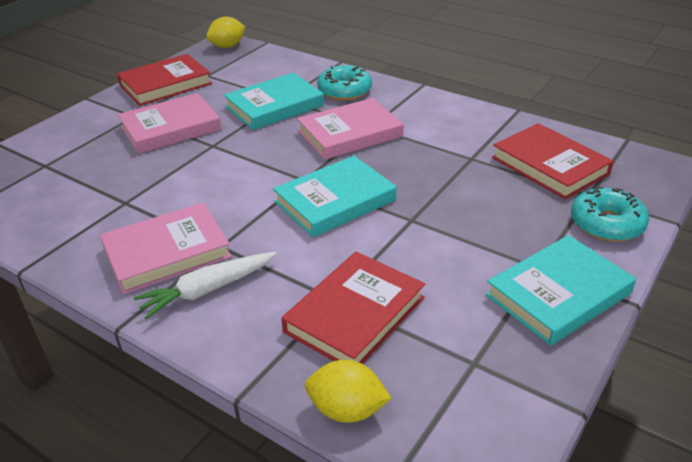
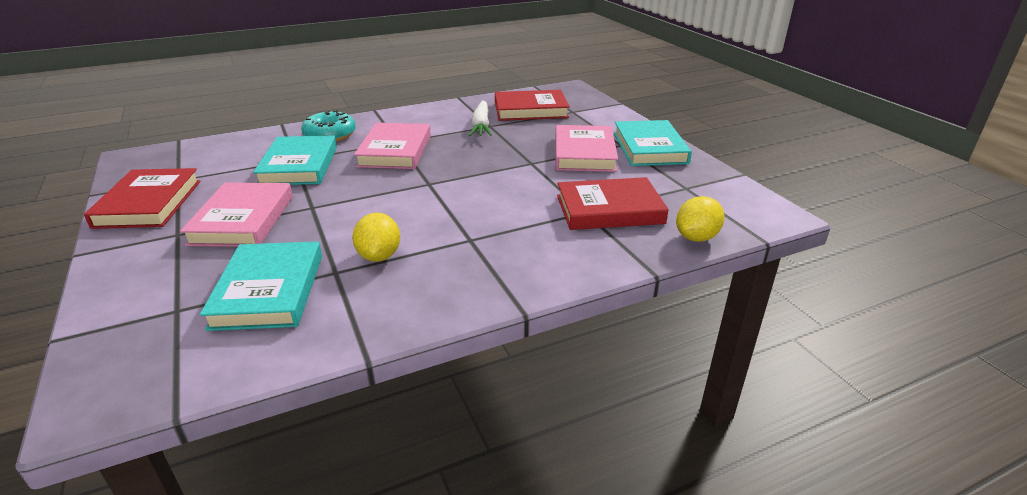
camera: 60 degrees left, 5 degrees down
(167, 252) = (447, 266): pink book -> pink book (584, 153)
(208, 290) = (521, 258): white carrot -> white carrot (481, 125)
(227, 46) = (143, 157): yellow lemon -> yellow lemon (379, 256)
(335, 201) = (474, 180): turquoise book -> turquoise book (268, 291)
(355, 314) = (609, 209): red book -> red book turned 75 degrees counterclockwise
(606, 224) = (603, 117): turquoise donut -> none

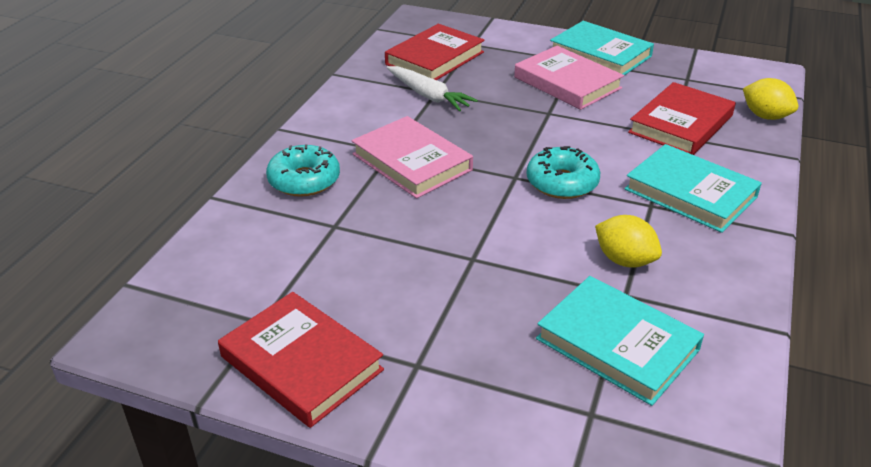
camera: 45 degrees left, 5 degrees up
(242, 220) = (442, 310): pink book -> none
(299, 165) = (356, 229): turquoise book -> turquoise book (690, 193)
(447, 199) = (562, 183): none -> turquoise donut
(696, 237) = (765, 116): yellow lemon -> yellow lemon turned 45 degrees counterclockwise

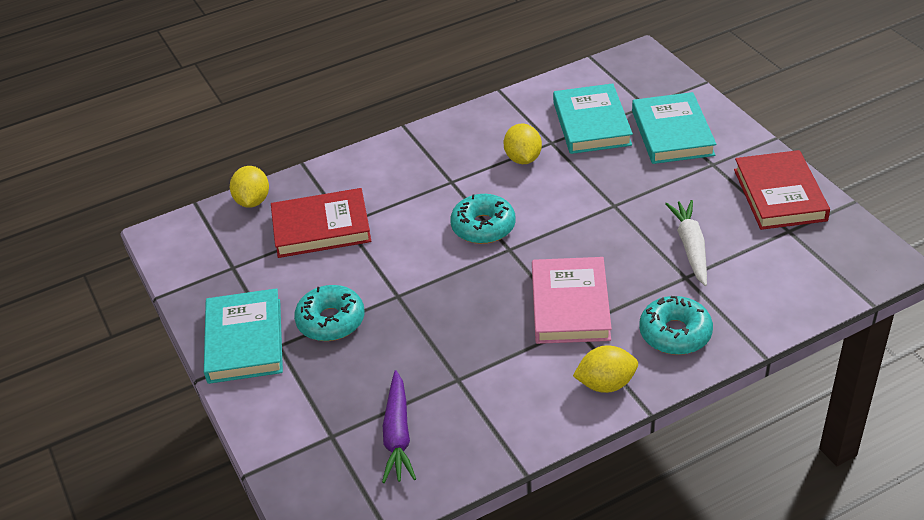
camera: 135 degrees left, 5 degrees up
(328, 130) = (606, 384): none -> yellow lemon
(428, 96) = (470, 378): white carrot -> white carrot (690, 247)
(435, 58) = (398, 434): red book -> purple carrot
(567, 83) = (331, 321): pink book -> turquoise donut
(690, 193) = (413, 176): turquoise book -> turquoise book (672, 133)

